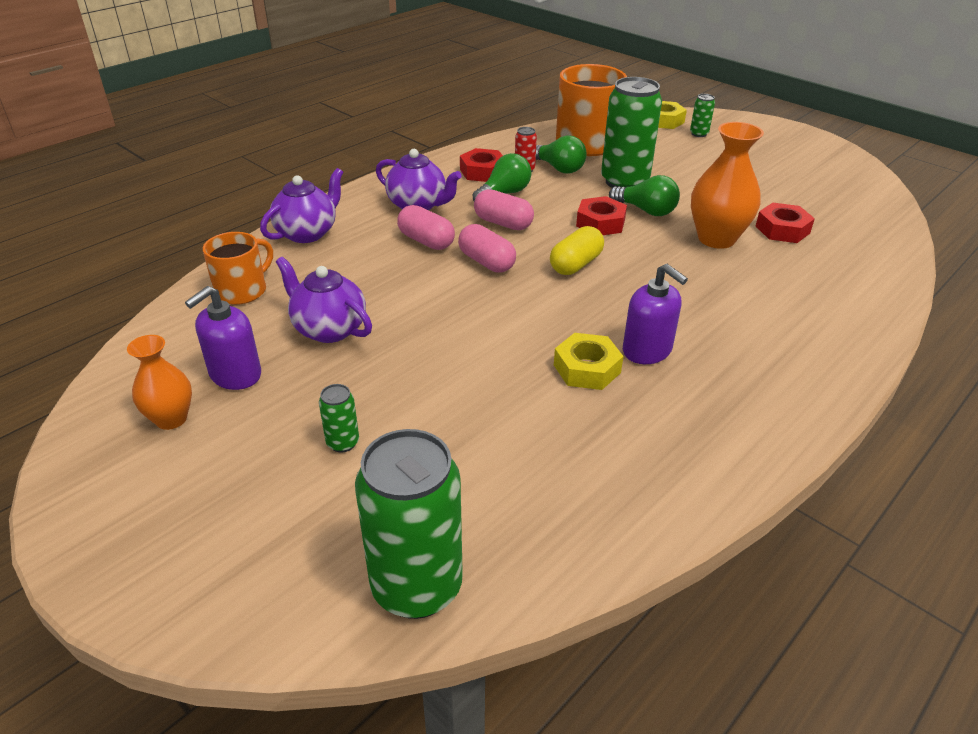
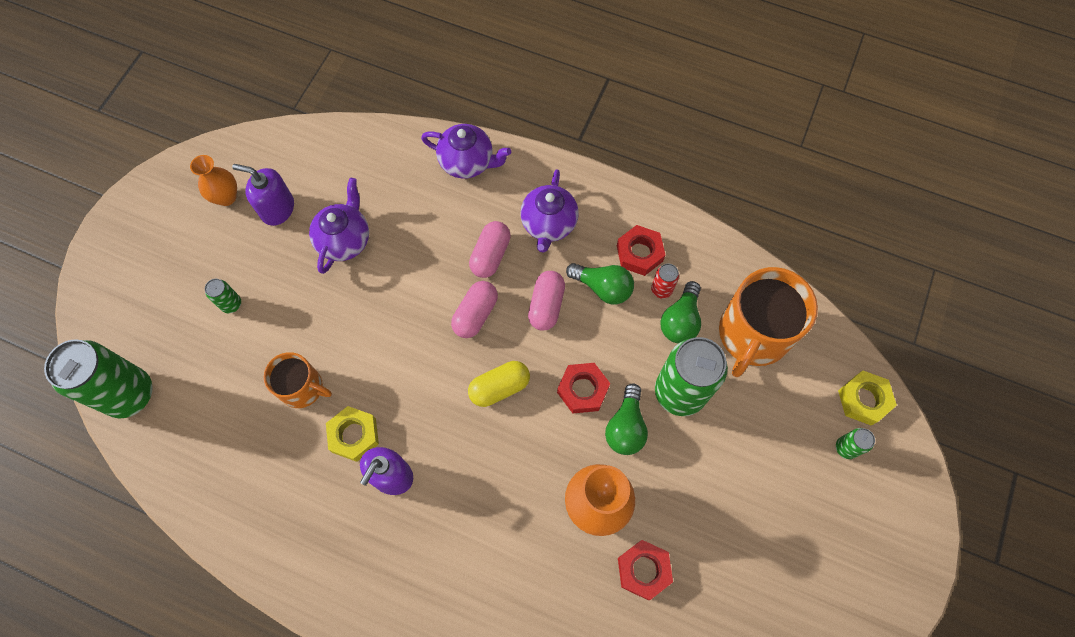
camera: 70 degrees right, 30 degrees up
(242, 290) = (372, 161): orange mug -> orange mug (302, 388)
(575, 264) = (499, 387): yellow capsule -> yellow capsule turned 45 degrees counterclockwise

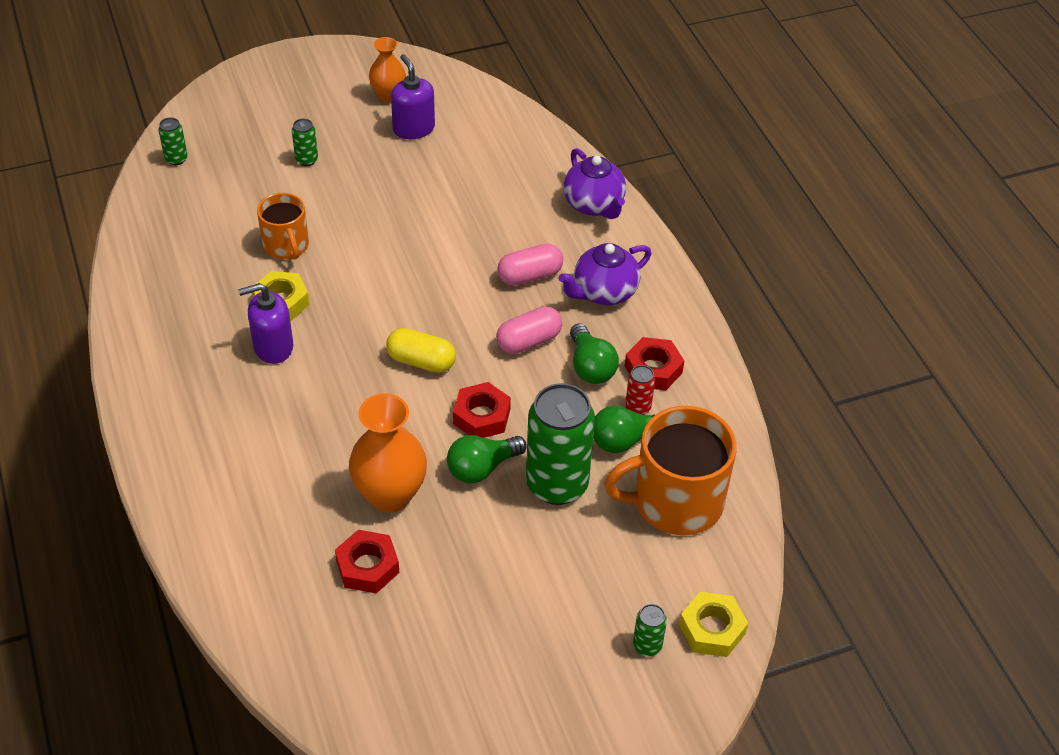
camera: 45 degrees right, 20 degrees down
(130, 394) = (176, 159): green can -> green can, size x0.43
(345, 240) = (435, 183): purple teapot -> none
(475, 314) = (467, 302): pink capsule -> none

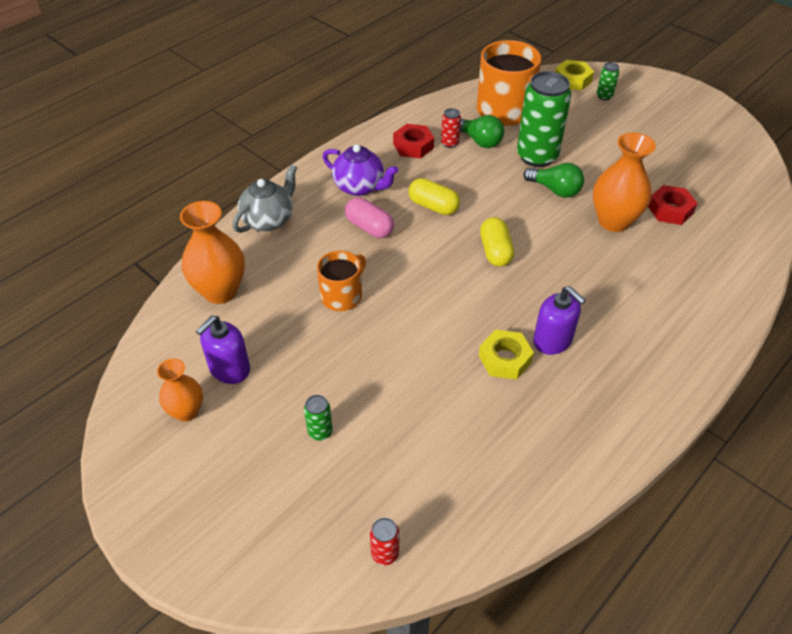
camera: 115 degrees left, 0 degrees up
(176, 159) = (385, 553): green can -> red can
(286, 245) = (441, 389): orange mug -> orange mug (342, 295)
(482, 416) = (516, 204): red nut -> none
(512, 146) = (220, 291): none -> orange vase
(529, 341) = (433, 206): pink capsule -> yellow capsule
(590, 366) = (433, 172): green light bulb -> none
(594, 205) = (269, 220): purple teapot -> grey teapot

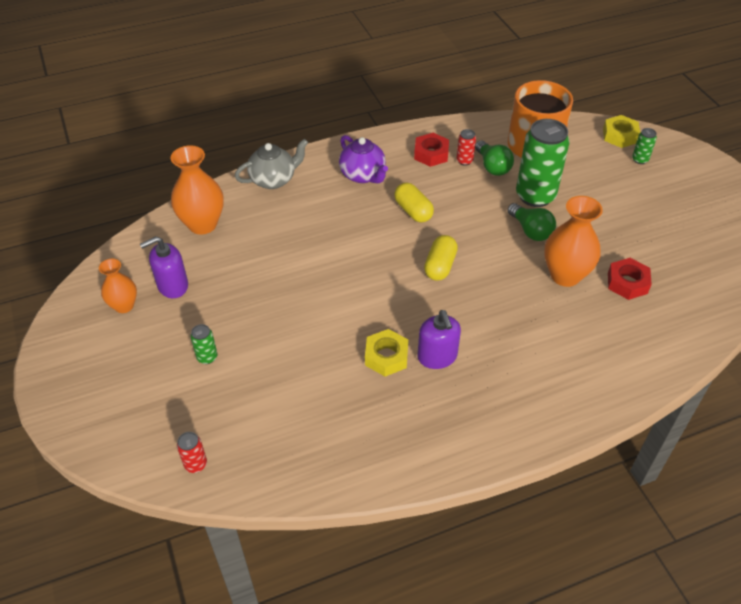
camera: 25 degrees right, 0 degrees up
(342, 295) = (291, 259): orange mug -> none
(369, 227) = (348, 211): pink capsule -> none

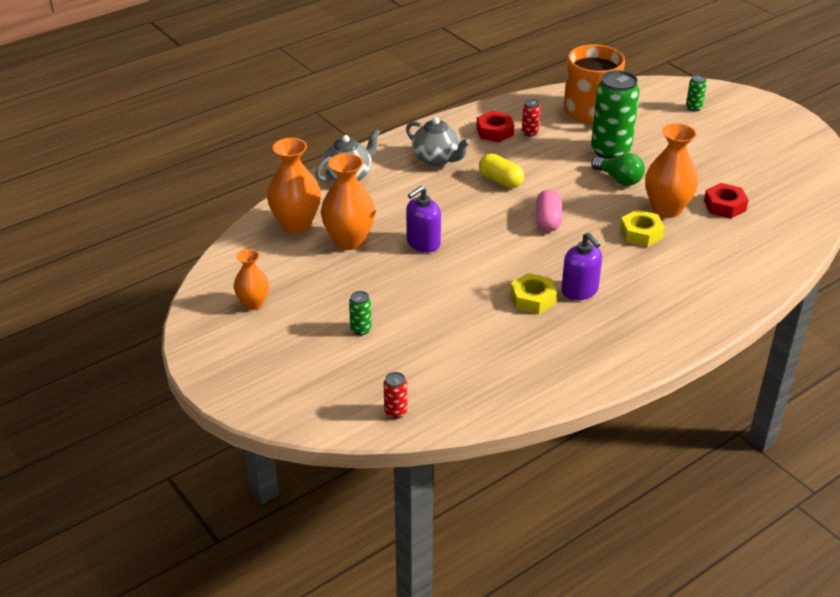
camera: 15 degrees left, 10 degrees down
(172, 286) = (293, 279): purple soap dispenser -> purple soap dispenser (423, 243)
(242, 252) = (349, 241): none -> orange vase
(363, 175) = (437, 159): purple teapot -> grey teapot
(440, 266) = (548, 220): yellow capsule -> pink capsule
(492, 167) = (559, 133): green light bulb -> none
(620, 136) = (667, 91): yellow nut -> yellow nut (641, 233)

